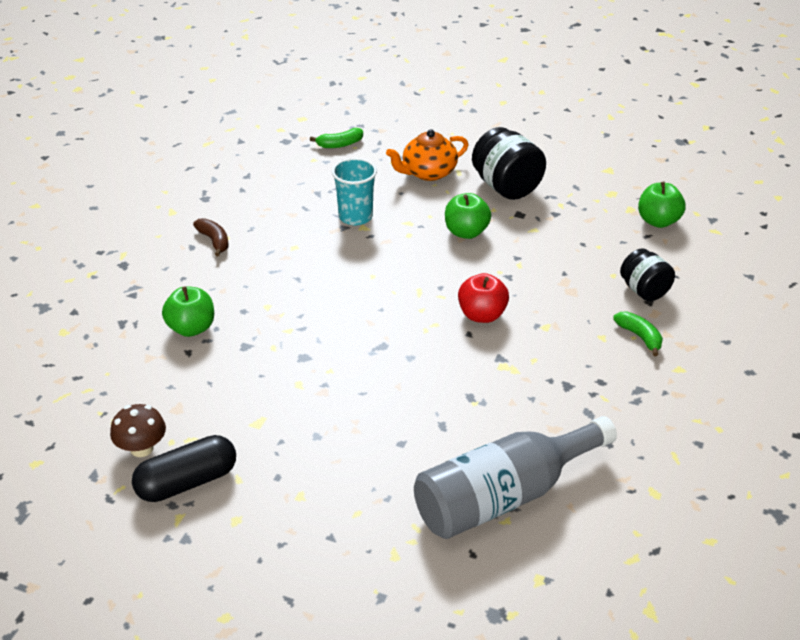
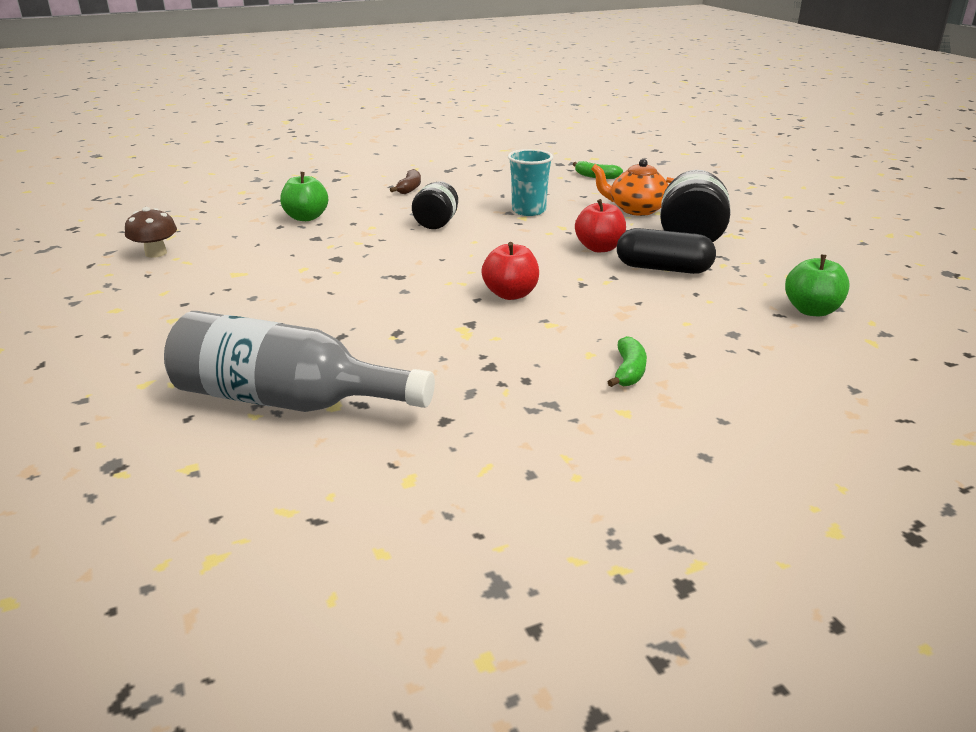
camera: 45 degrees right, 10 degrees down
(187, 482) = (138, 279): black capsule -> black capsule (663, 268)
(466, 232) = (599, 248): green apple -> red apple
(644, 290) = (699, 345): black jar -> black jar (436, 223)

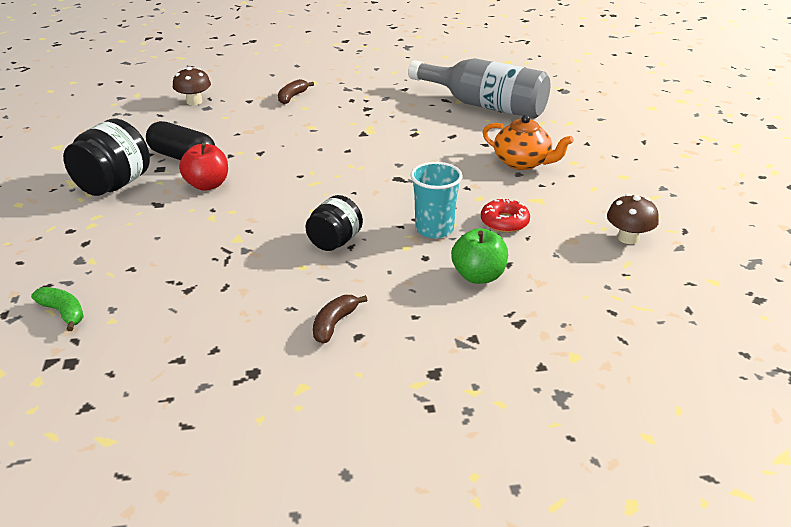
camera: 165 degrees left, 5 degrees up
(278, 252) = (504, 222): none -> red donut
(510, 294) = (320, 151): red apple -> none
(528, 211) = (221, 249): turquoise cup -> turquoise cup (434, 229)
(628, 371) = (292, 97): green banana -> brown banana
(636, 209) = (106, 233): orange teapot -> orange teapot (522, 162)
(767, 341) = (194, 101): none -> brown mushroom
(811, 310) = (135, 114): green apple -> none

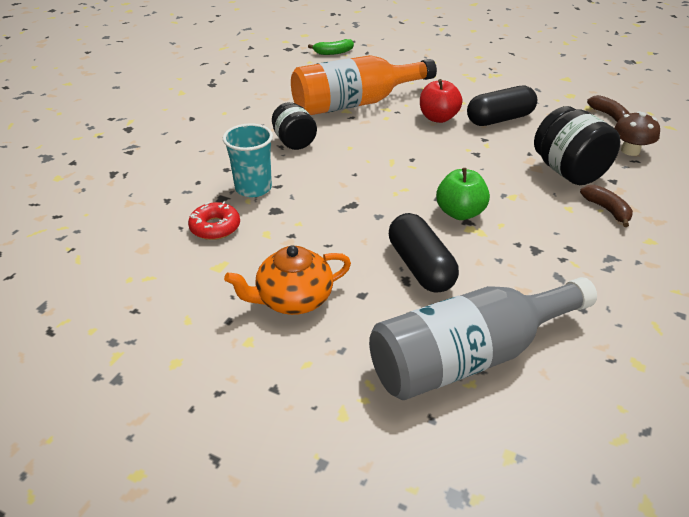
camera: 125 degrees right, 5 degrees up
(114, 185) = (475, 87): black jar -> black jar (568, 172)
(215, 239) = (355, 103): none -> orange bottle
(334, 324) = (212, 115): brown banana -> brown banana (609, 115)
(433, 135) = (420, 267): none -> black capsule
(478, 276) = (175, 181): green apple -> green apple (460, 213)
(628, 238) = (98, 284): brown mushroom -> none

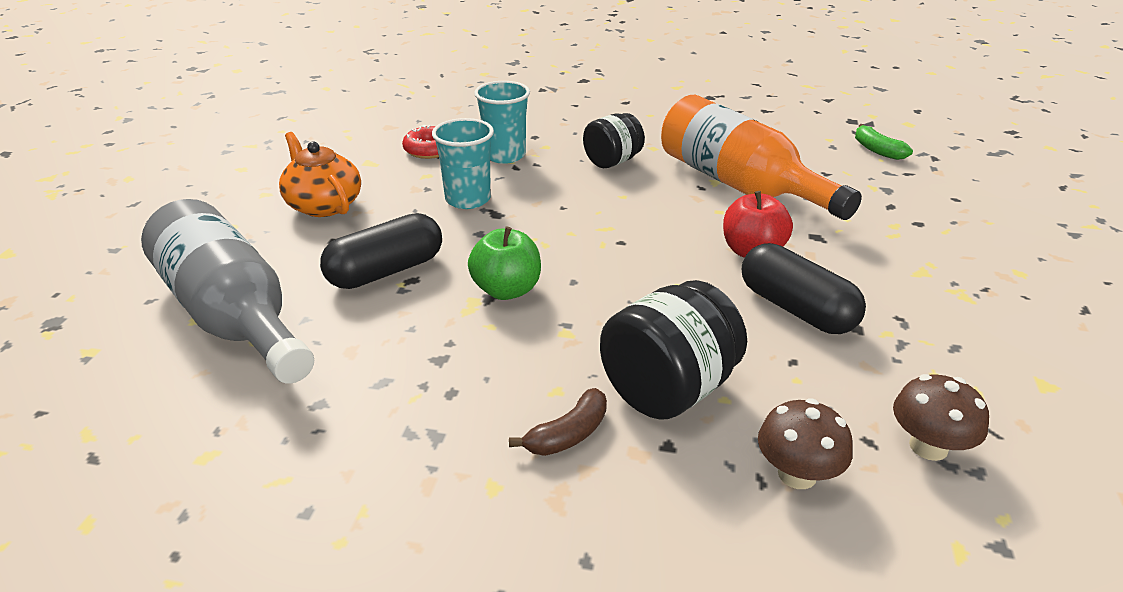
camera: 75 degrees right, 5 degrees down
(322, 215) = (468, 199): none -> turquoise cup
(609, 115) = (928, 446): brown banana -> brown mushroom

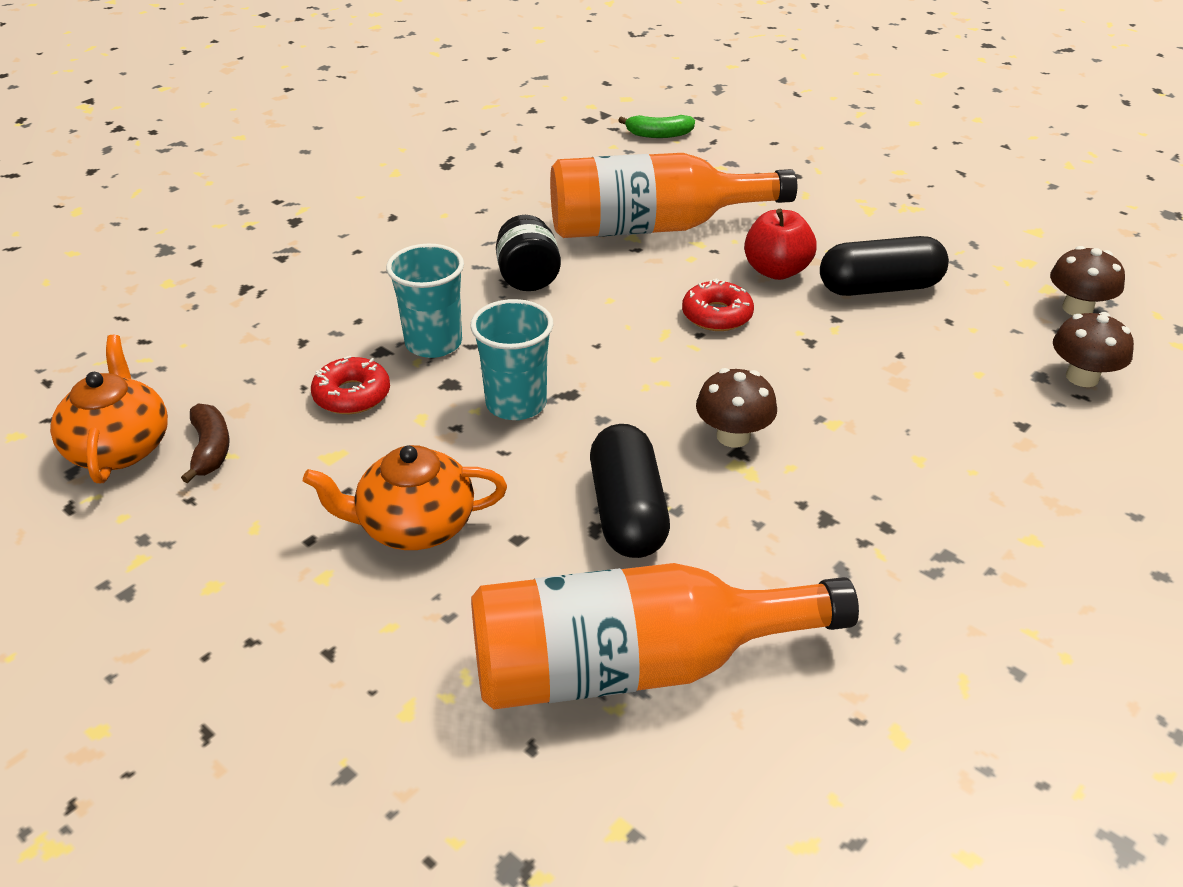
camera: 60 degrees left, 5 degrees up
(233, 316) = (633, 666): grey bottle -> orange bottle
(334, 111) = (120, 447): none -> orange teapot
(506, 290) = (733, 436): green apple -> brown mushroom
(568, 434) = (983, 473): brown banana -> brown banana (210, 450)
(655, 242) = (717, 315): none -> red donut
(668, 390) = (951, 397): black jar -> none

